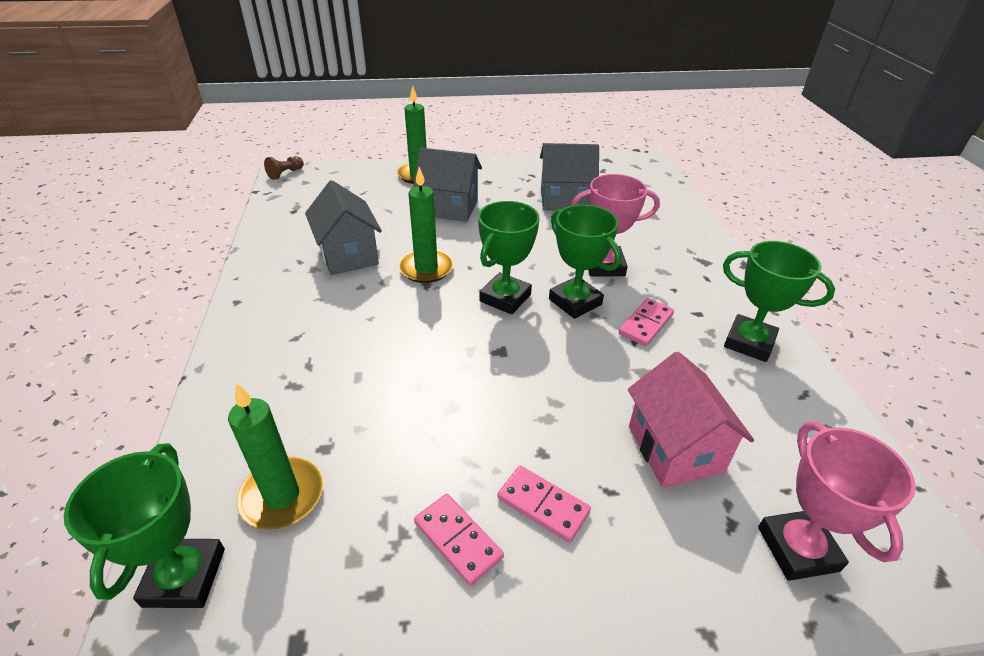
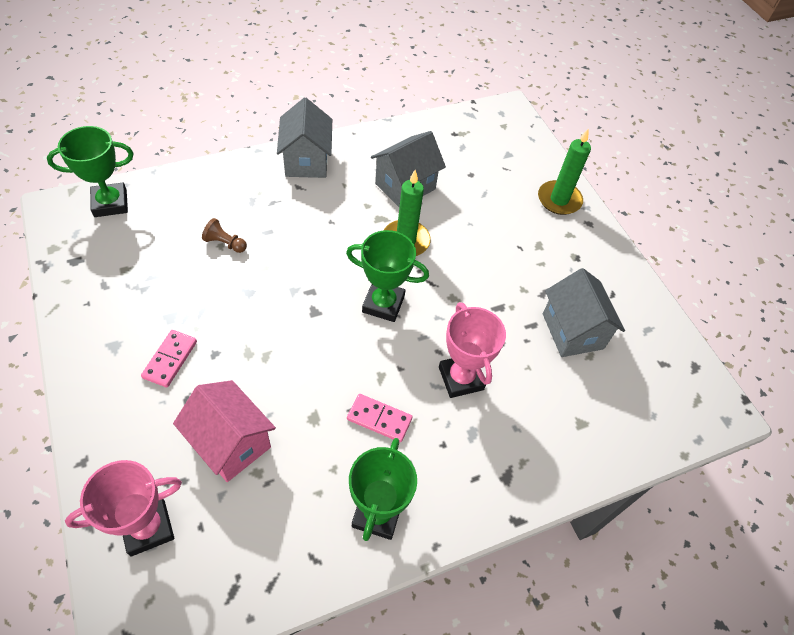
camera: 70 degrees right, 15 degrees up
(282, 496) = (164, 225): green candle -> none
(285, 173) = (510, 109): brown pawn -> brown pawn (225, 243)
(449, 208) = (509, 236): grey house -> grey house (306, 161)
(458, 540) = (140, 317): pink domino -> none
(575, 302) = (394, 358): green trophy -> none
(675, 449) = (231, 443): pink house -> pink house turned 75 degrees clockwise

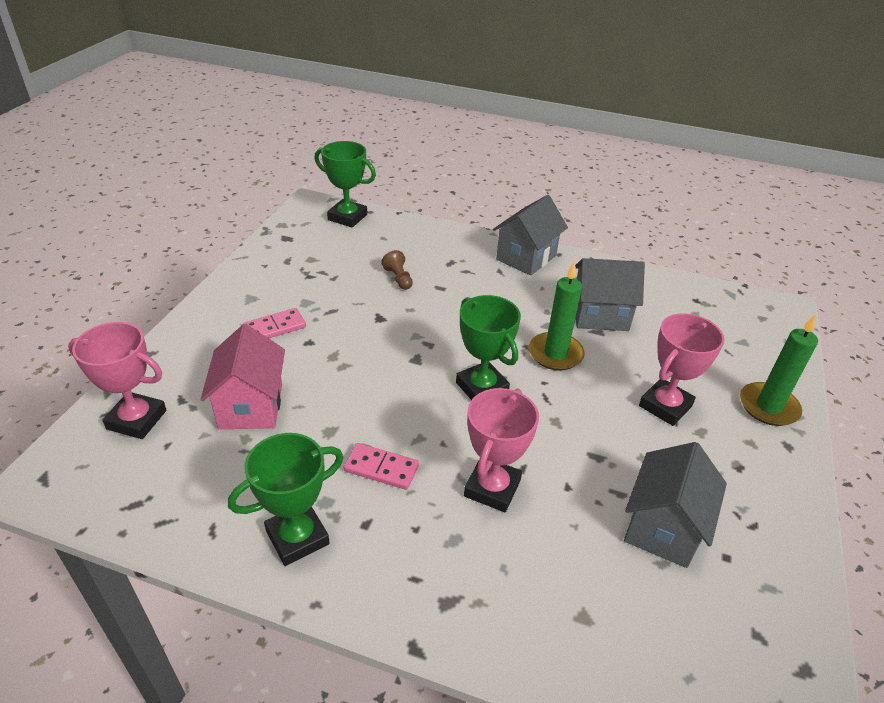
camera: 45 degrees right, 15 degrees down
(379, 419) = (381, 468): pink domino -> pink domino turned 45 degrees counterclockwise
(505, 239) = (665, 406): none -> pink trophy

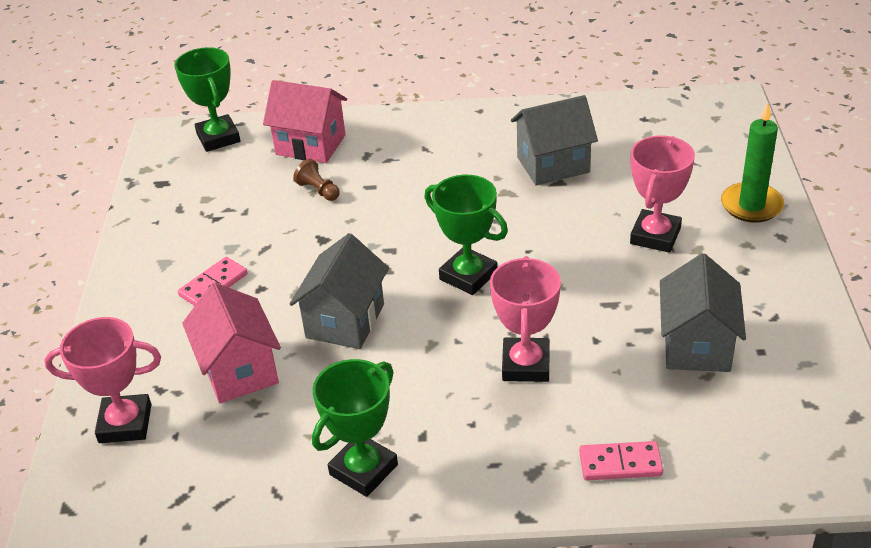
camera: 15 degrees left, 0 degrees up
(347, 217) = (218, 138): green trophy -> green trophy turned 60 degrees clockwise
(381, 468) = (409, 383): pink domino -> pink domino (620, 463)
(412, 242) = (310, 145): none -> pink house
(526, 257) = (446, 125): grey house -> grey house (345, 321)
(555, 354) = (526, 219): green candle -> none

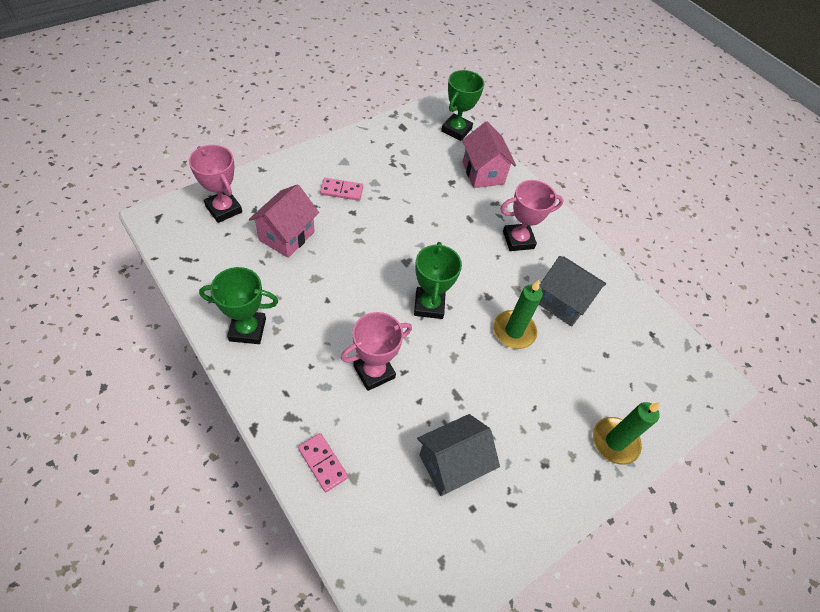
camera: 45 degrees right, 15 degrees up
(318, 190) = (448, 196): brown pawn -> none
(345, 321) = (352, 263): grey house -> none
(561, 220) = (514, 331): none -> green candle
(655, 236) = (538, 393): pink trophy -> pink trophy (518, 240)

